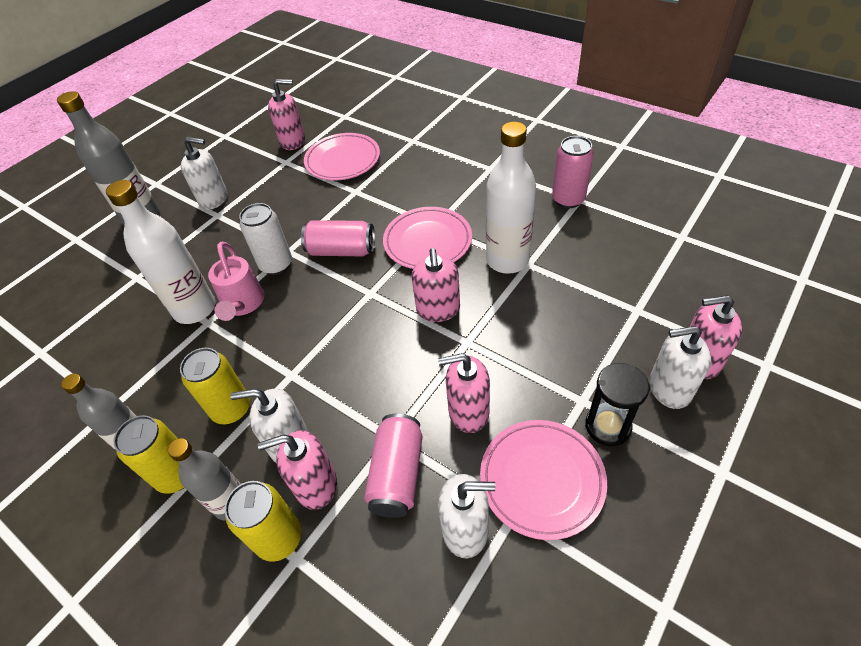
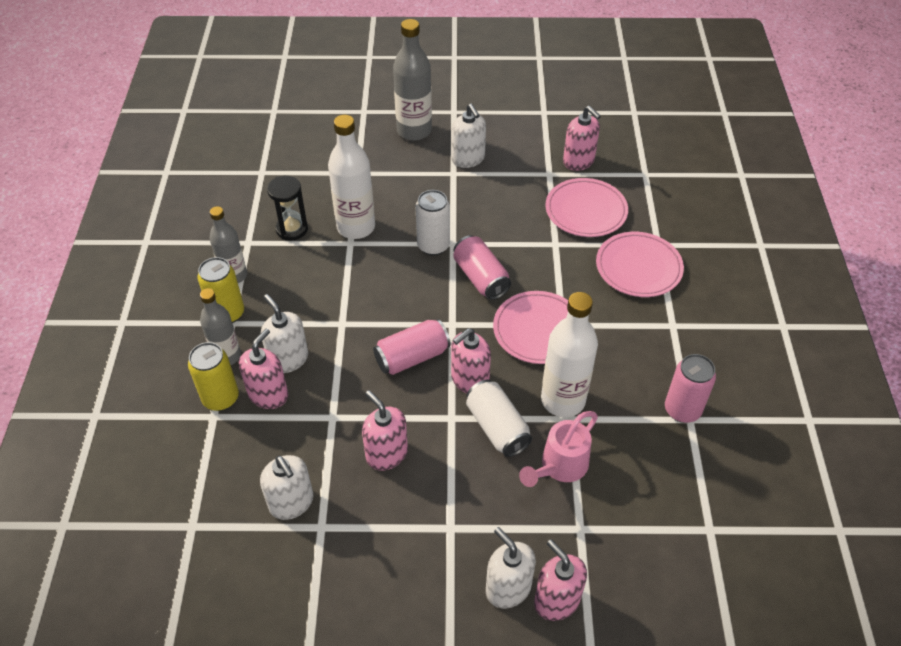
camera: 50 degrees right, 0 degrees up
(231, 409) = (292, 308): yellow can -> none
(243, 304) = (381, 252): pink watering can -> pink watering can (560, 466)
(316, 485) = (268, 394): pink soap dispenser -> pink soap dispenser turned 75 degrees clockwise
(397, 474) = (306, 437): pink can -> pink can (412, 357)
(501, 315) = (497, 427): none -> white can
(542, 479) = (360, 532): pink plate -> pink plate (638, 267)
(607, 426) = (438, 556): black hourglass -> black hourglass (292, 229)

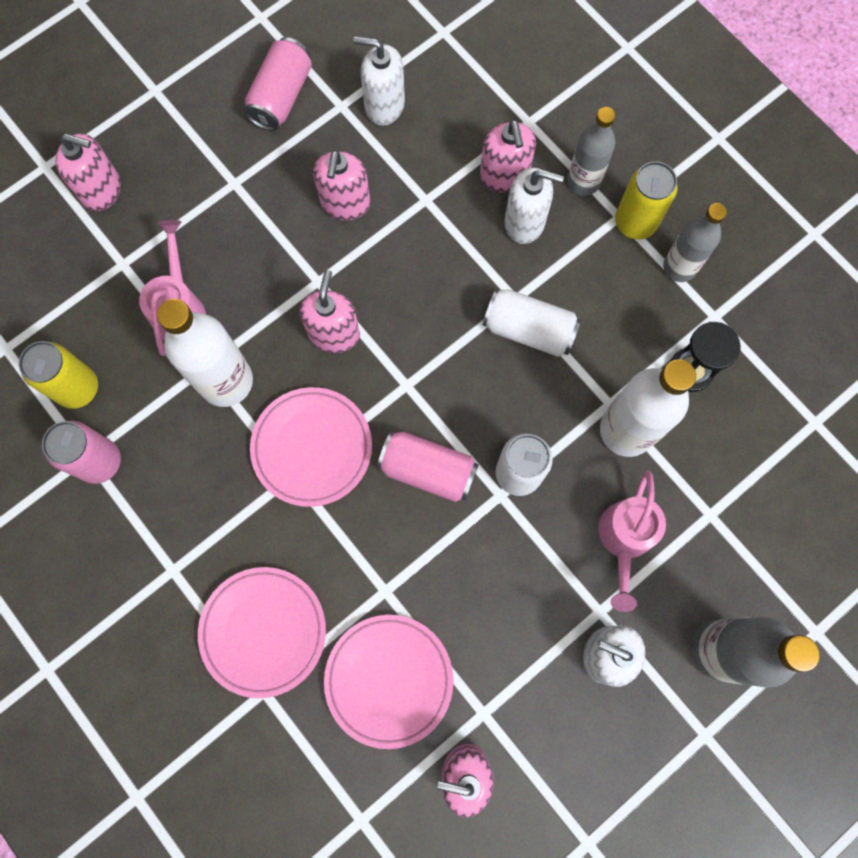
camera: 140 degrees right, 25 degrees up
(221, 398) = (542, 141): yellow can -> yellow can (78, 388)
(386, 454) = (345, 203): pink soap dispenser -> pink soap dispenser turned 90 degrees clockwise
(410, 189) = (624, 539): none -> pink watering can
(412, 357) = (411, 315): pink can -> pink can (281, 96)
(497, 427) = (267, 304): white can -> white can (529, 330)
(508, 588) = (148, 171): white soap dispenser -> none

